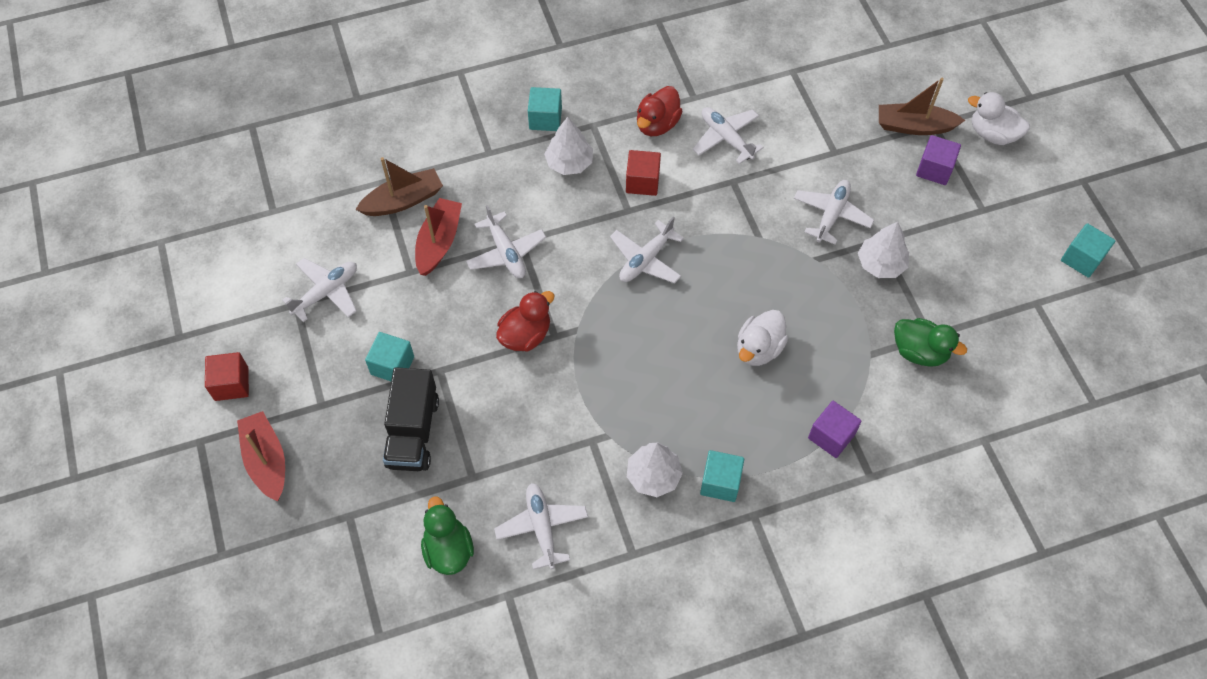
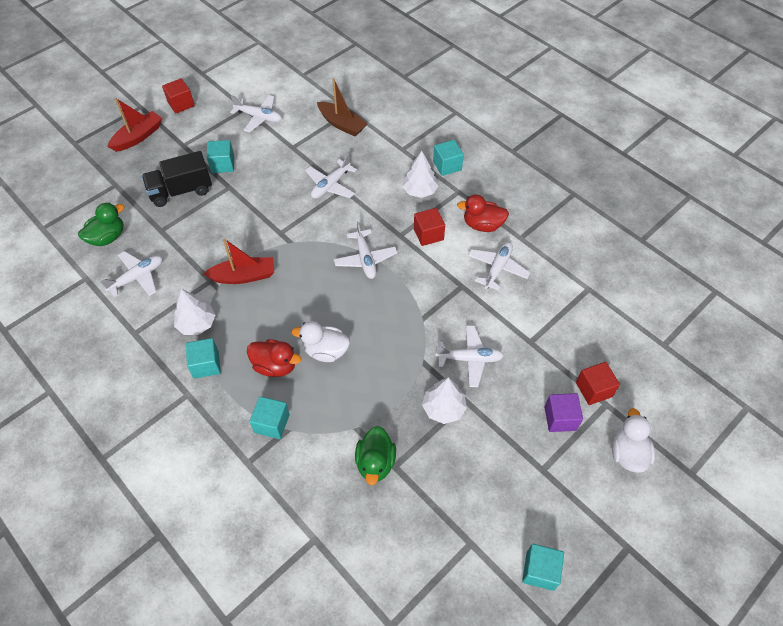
camera: 65 degrees right, 5 degrees down
(439, 242) = (321, 151): red boat -> red boat (243, 276)
(525, 335) = (274, 218): red duck -> red duck (275, 366)
(646, 259) = (365, 259): white plane -> white plane turned 120 degrees counterclockwise
(831, 436) = (272, 423): purple cube -> turquoise cube
(914, 126) = (594, 389): brown boat -> red cube

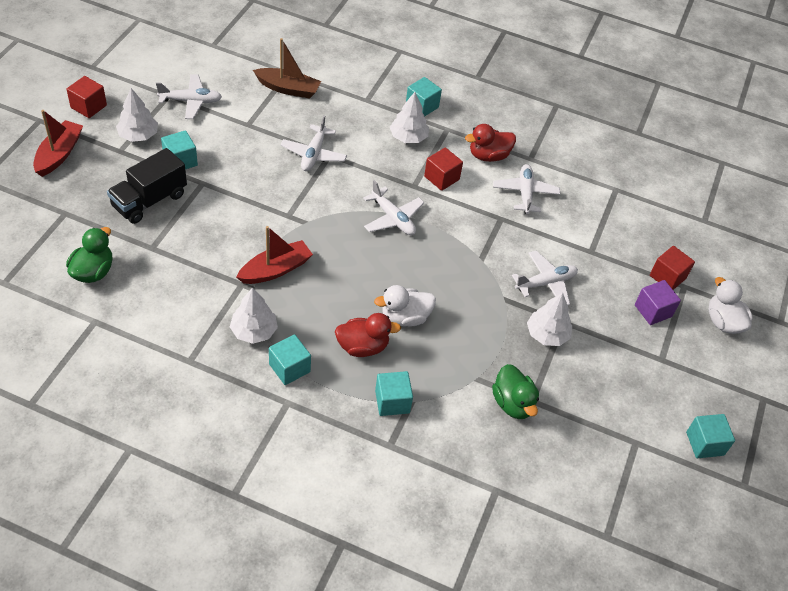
camera: 30 degrees left, 5 degrees down
(137, 277) = (156, 304): white plane -> none
(203, 136) = (138, 135): none -> white tree

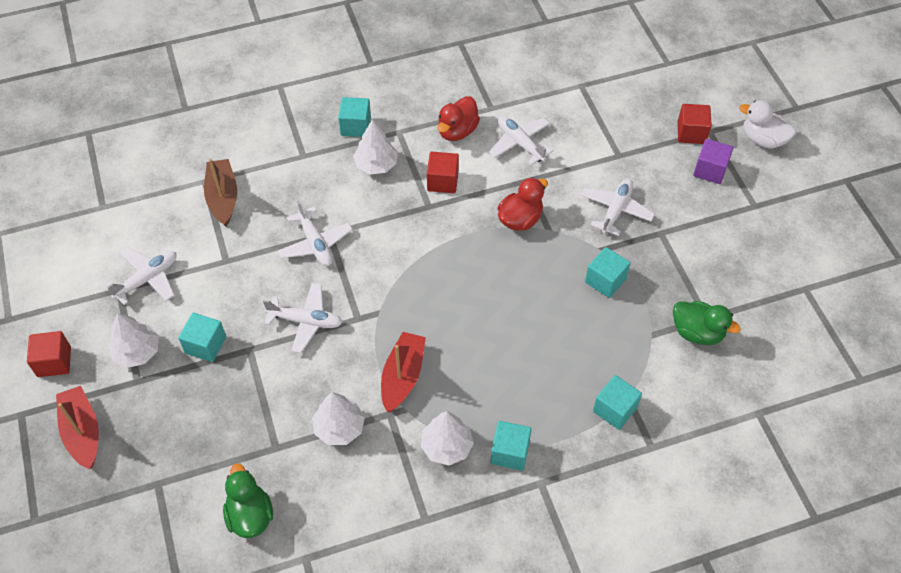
camera: 35 degrees left, 5 degrees up
(149, 200) = (222, 406): black truck -> none
(288, 89) = (223, 197): brown boat -> brown boat turned 75 degrees counterclockwise
(363, 347) = (544, 383): red duck -> red duck (520, 219)
(393, 218) = (444, 250): white plane -> white plane (306, 321)
(405, 317) = (547, 330): white duck -> none
(547, 334) = (661, 254): white tree -> white tree (339, 428)
(705, 443) = (846, 249): turquoise cube -> turquoise cube (605, 280)

